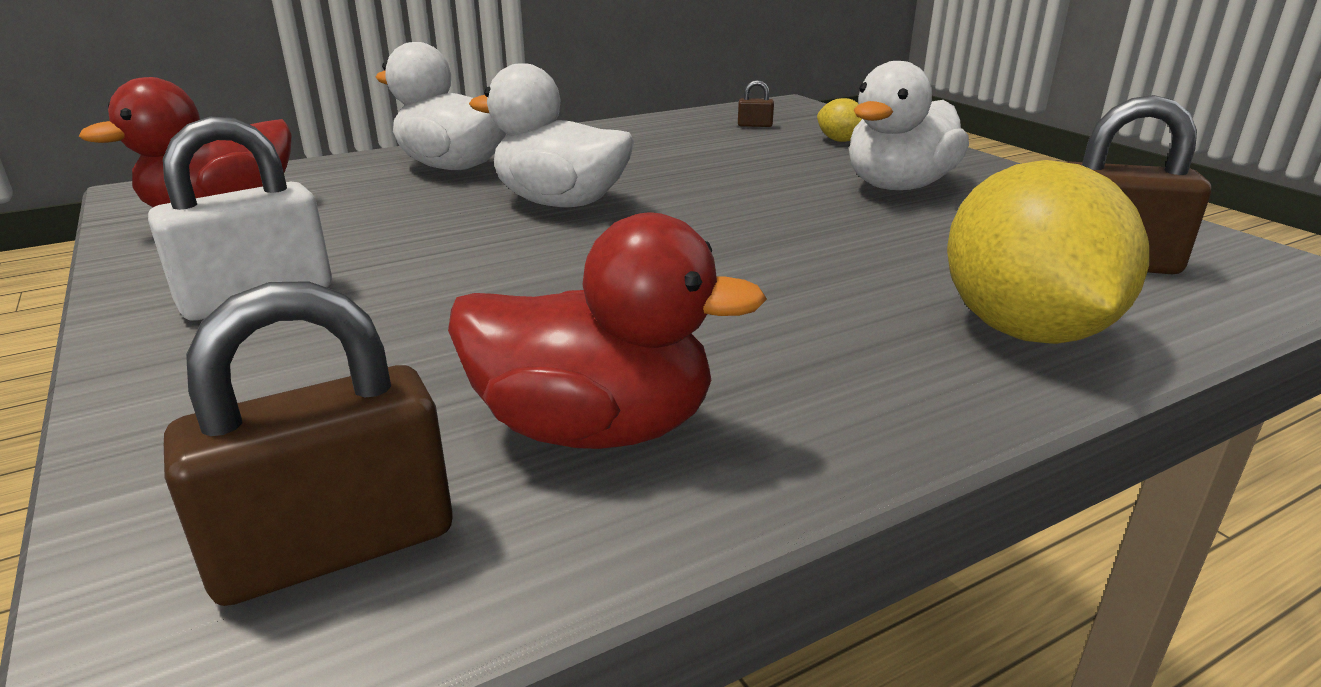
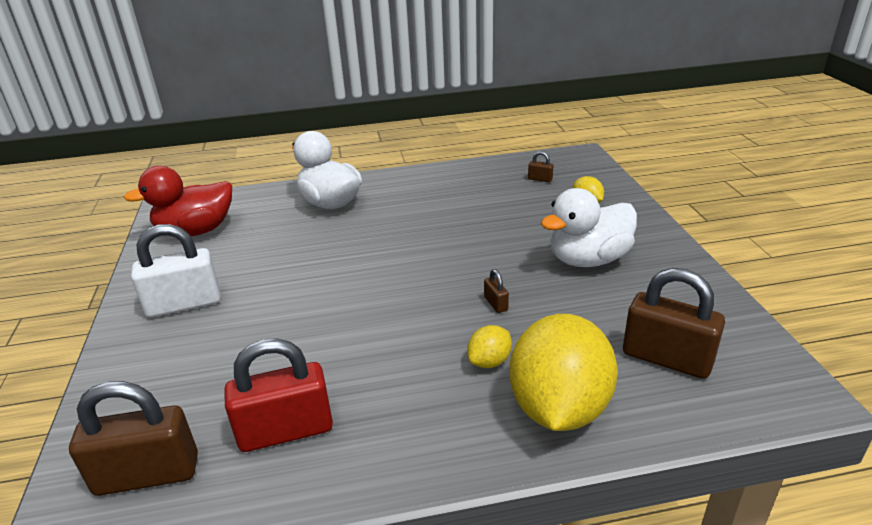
camera: 20 degrees right, 5 degrees up
(560, 203) = (370, 247): white duck -> none
(594, 428) = (286, 430): red duck -> red padlock
(814, 239) = (496, 304): none -> brown padlock
(868, 297) = (489, 361): none -> yellow lemon

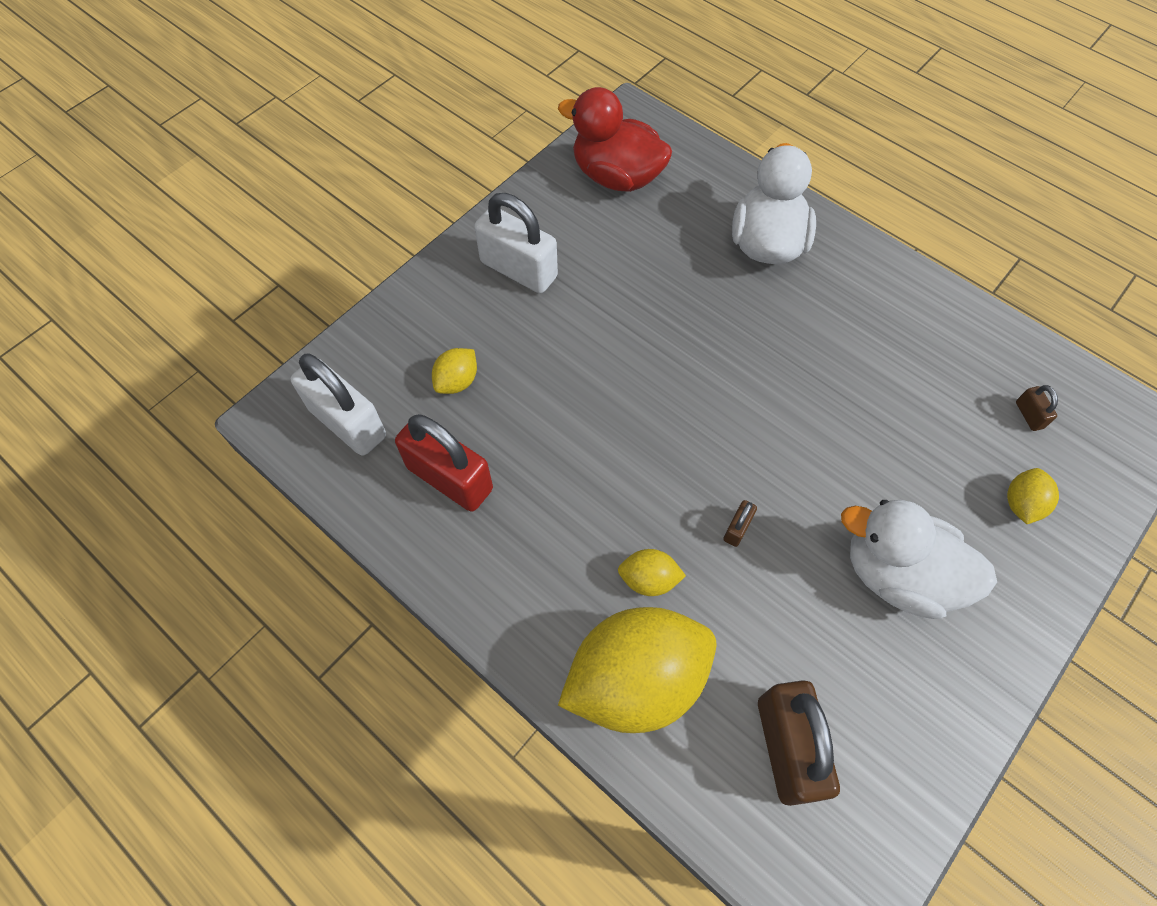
camera: 50 degrees right, 30 degrees up
(147, 475) = (347, 423): brown padlock -> white padlock
(215, 382) = (457, 381): none -> yellow lemon

